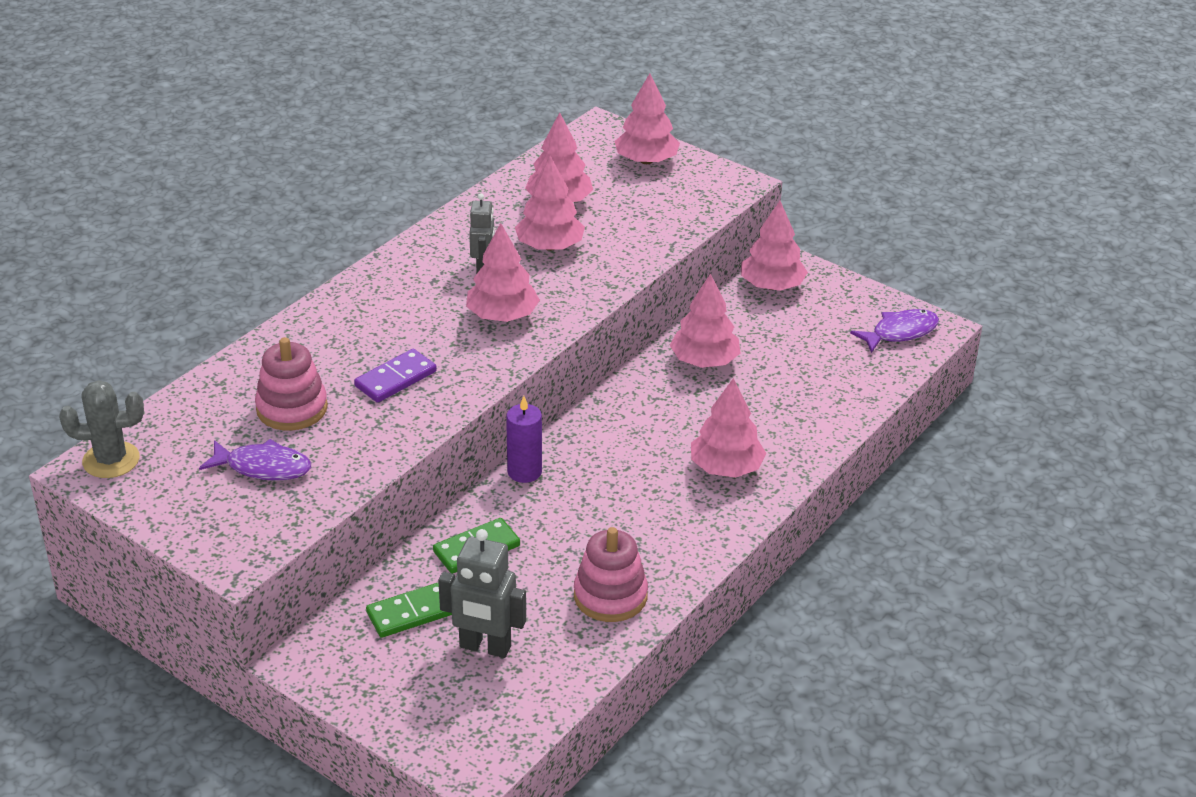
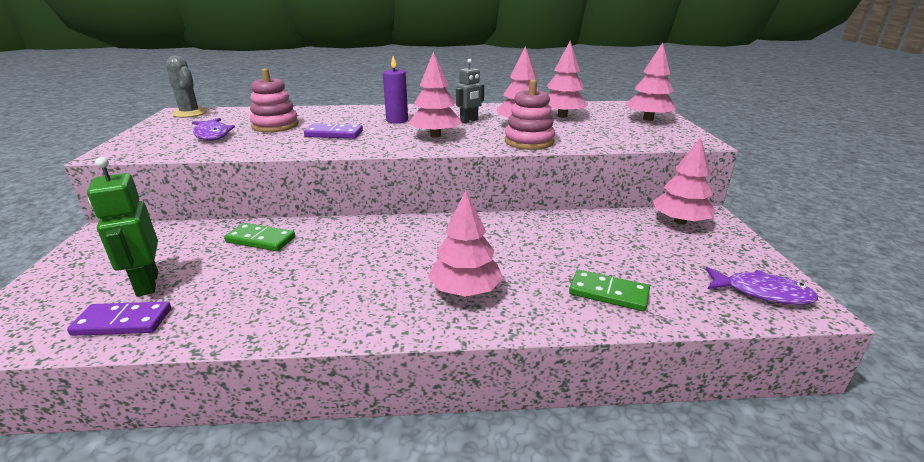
camera: 50 degrees right, 10 degrees down
(412, 613) = (172, 246): green domino -> green domino (608, 293)
(485, 647) = (147, 284): grey robot -> green robot
(524, 472) = (358, 224): purple candle -> purple candle (397, 120)
(545, 674) = (123, 322): none -> purple domino
(610, 596) = (248, 309): pink stacking toy -> pink stacking toy (529, 141)
(704, 361) = (561, 232): pink tree -> none

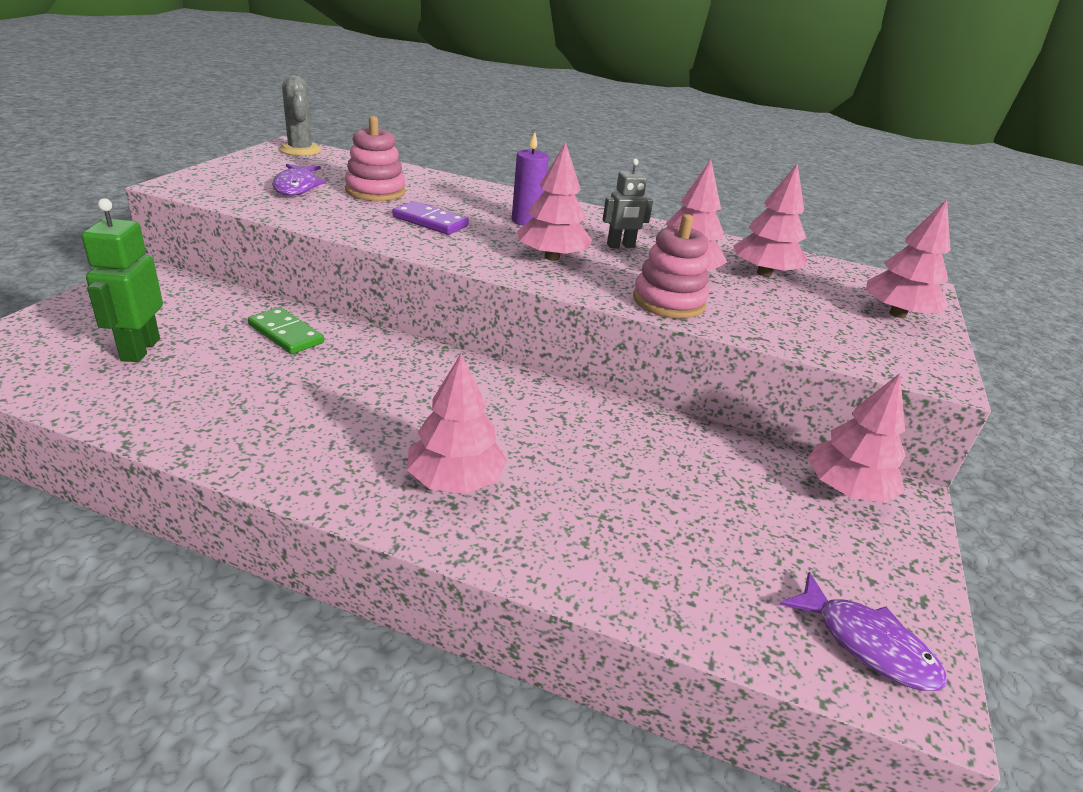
camera: 20 degrees right, 5 degrees up
(123, 322) = (89, 385): purple domino -> none
(608, 293) = (634, 554): green domino -> none

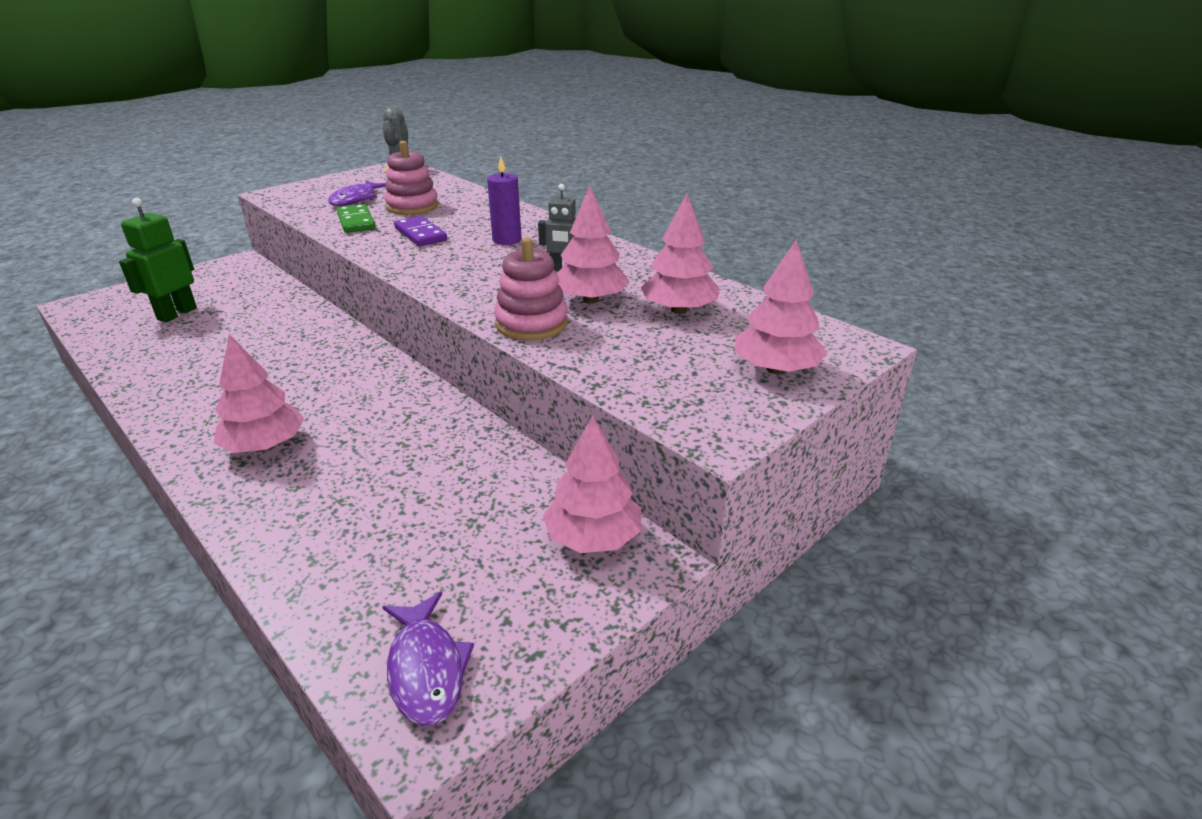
camera: 30 degrees right, 0 degrees up
(286, 334) = (280, 316): green domino -> green domino (356, 221)
(552, 257) = (481, 273): pink tree -> none

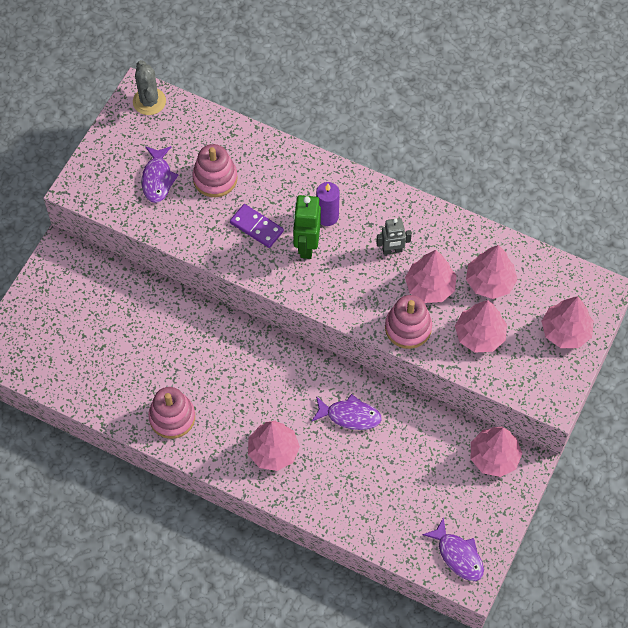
camera: 20 degrees left, 30 degrees up
(177, 314) = (85, 340): green robot -> green robot (306, 245)
(183, 386) = (172, 417): none -> pink stacking toy
(356, 221) = (190, 221): green domino -> none
(406, 436) = (350, 415): none -> purple fish
(633, 348) = (480, 335): none -> pink tree

